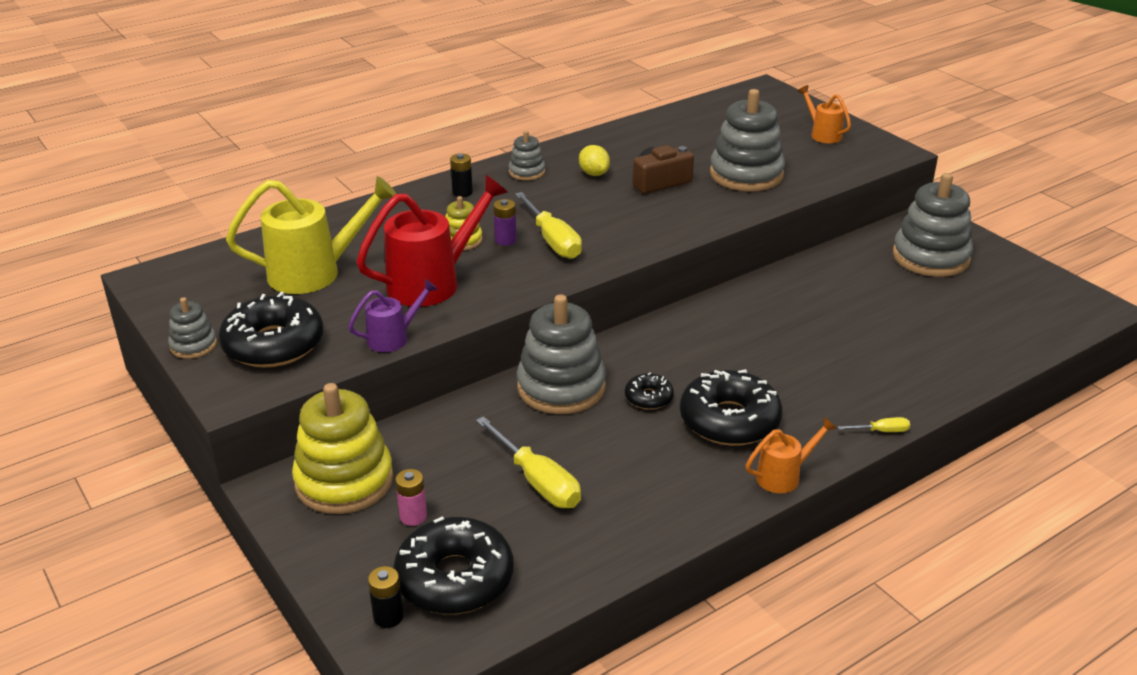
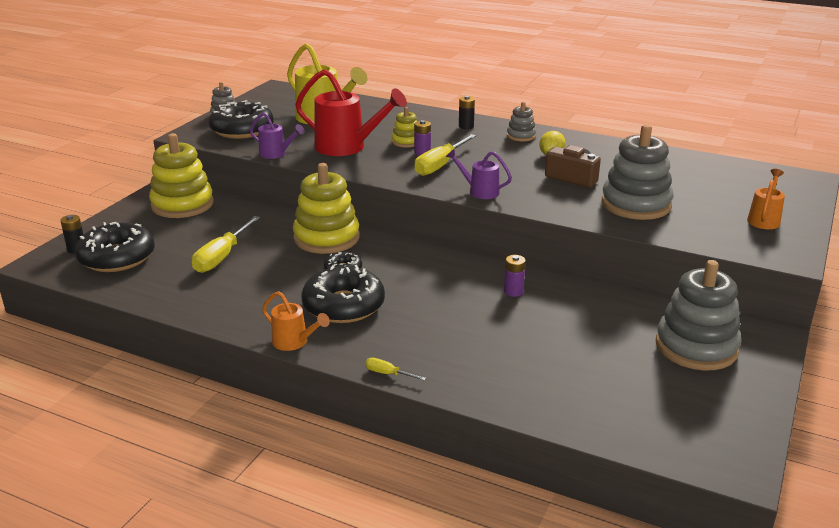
camera: 60 degrees right, 5 degrees down
(413, 516) = (164, 231): pink battery -> none
(561, 387) = (326, 238): grey stacking toy -> yellow stacking toy
(642, 239) = (479, 191): none -> purple watering can
(777, 309) = (513, 291): none -> purple battery
(881, 431) = (388, 374): yellow screwdriver -> yellow screwdriver turned 150 degrees clockwise

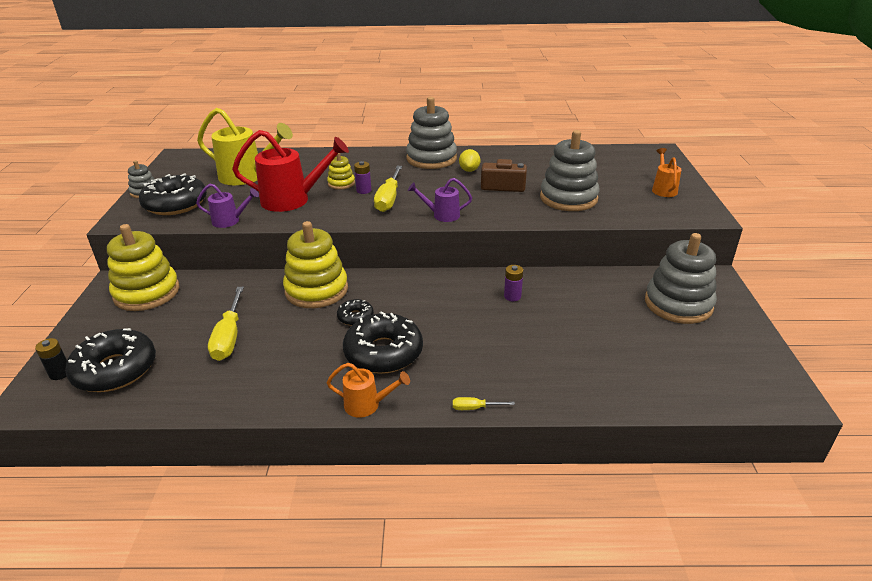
camera: 25 degrees left, 5 degrees up
(466, 126) = (380, 159): black battery -> none
(521, 136) = (431, 159): grey stacking toy -> grey stacking toy, size x2.00

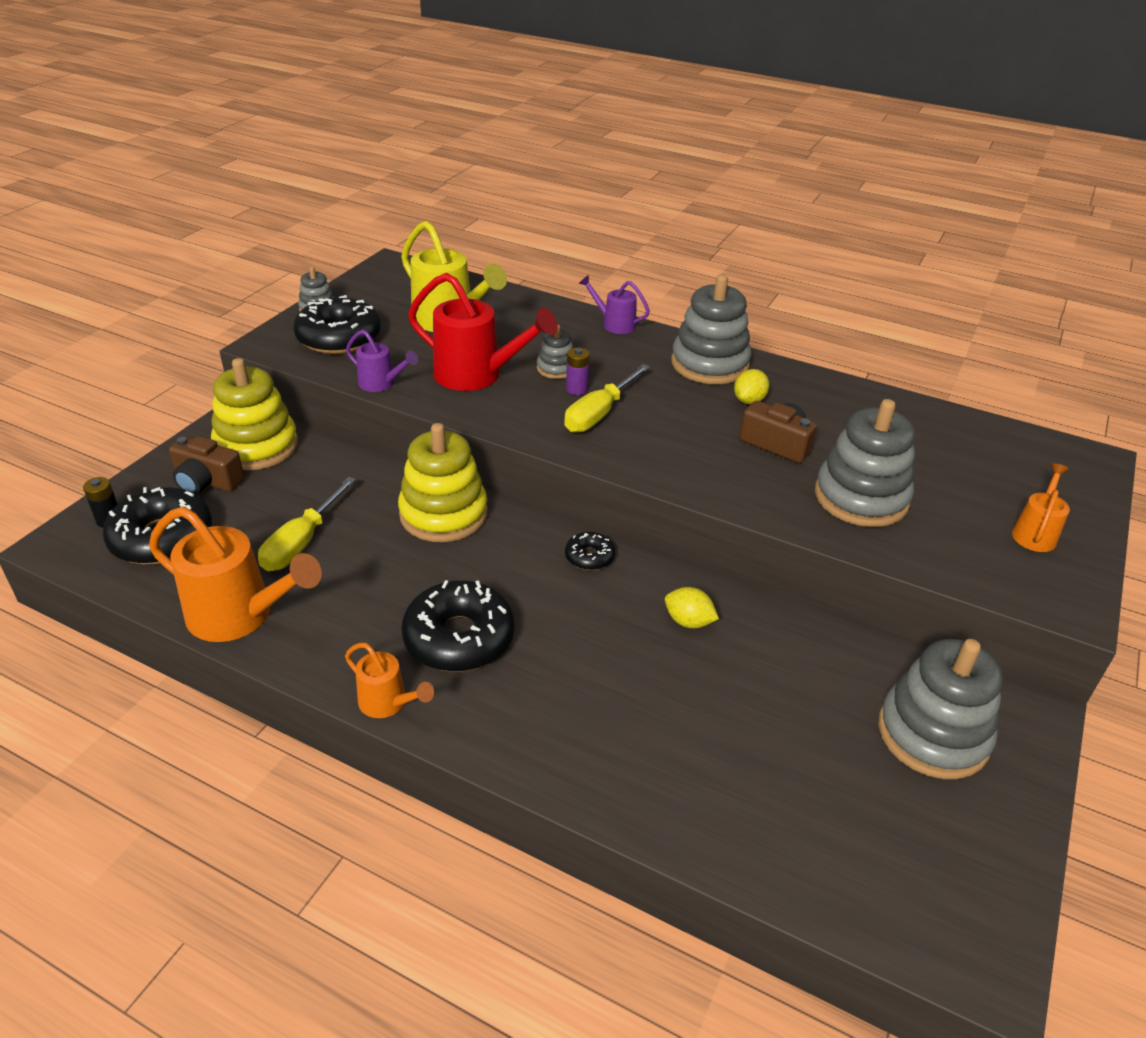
camera: 25 degrees right, 5 degrees up
(124, 325) = (206, 481): none -> brown camera
(218, 395) = (240, 616): none -> orange watering can
(341, 183) = (556, 368): yellow stacking toy -> grey stacking toy
(355, 317) = (462, 572): black donut -> black donut (589, 557)
(442, 215) = (650, 464): purple watering can -> purple watering can (614, 324)
(475, 408) = (512, 767): yellow screwdriver -> none
(512, 296) = (688, 621): purple battery -> yellow lemon

